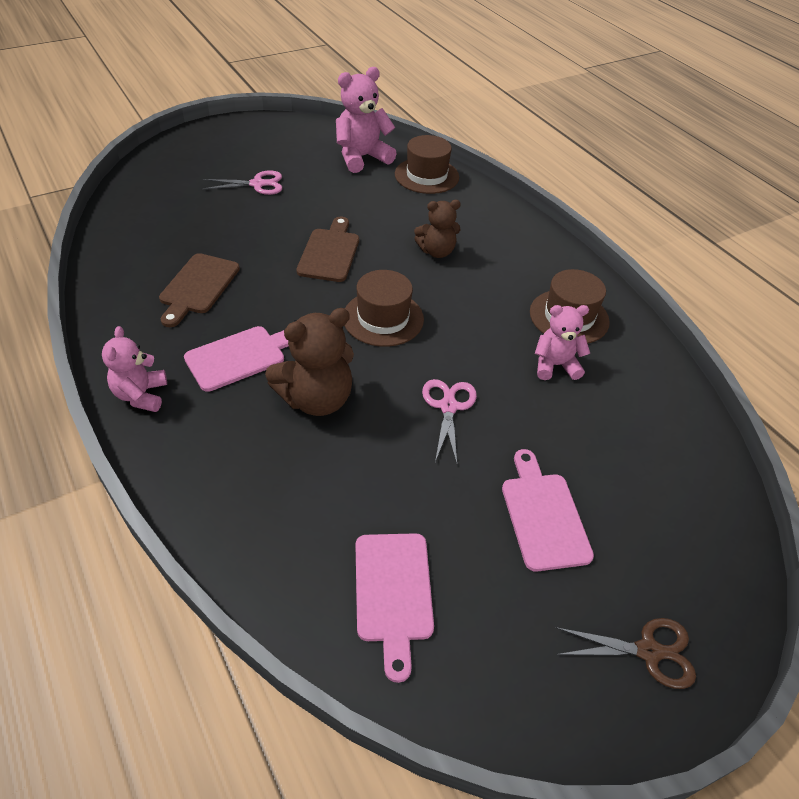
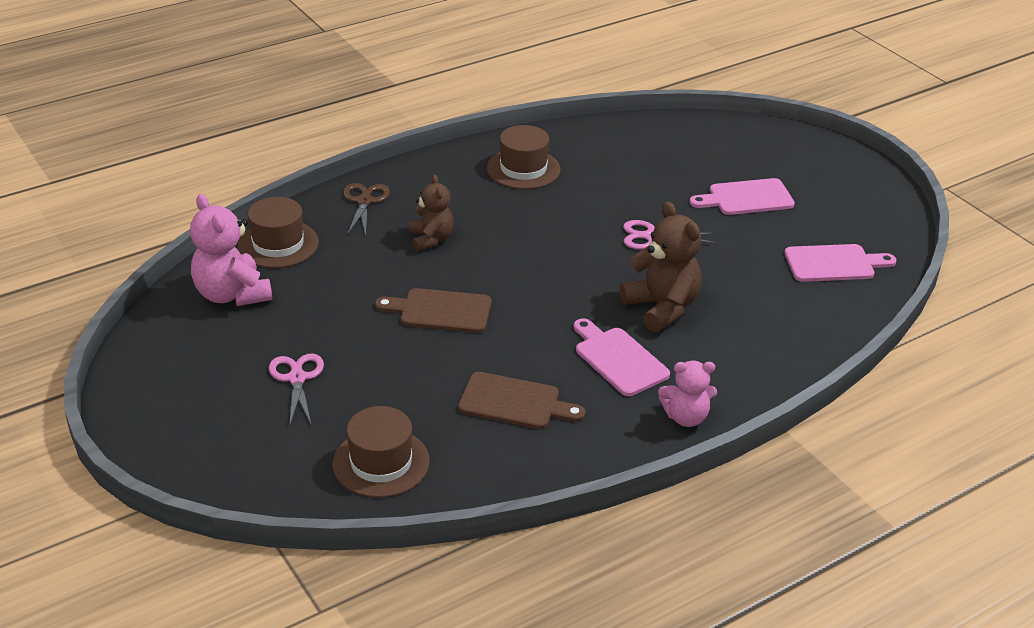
camera: 90 degrees left, 10 degrees down
(383, 318) = (544, 272): brown hat -> brown hat (381, 462)
(555, 365) = (588, 181): pink teddy bear -> none
(648, 651) = (833, 168): brown scissors -> brown scissors (364, 201)

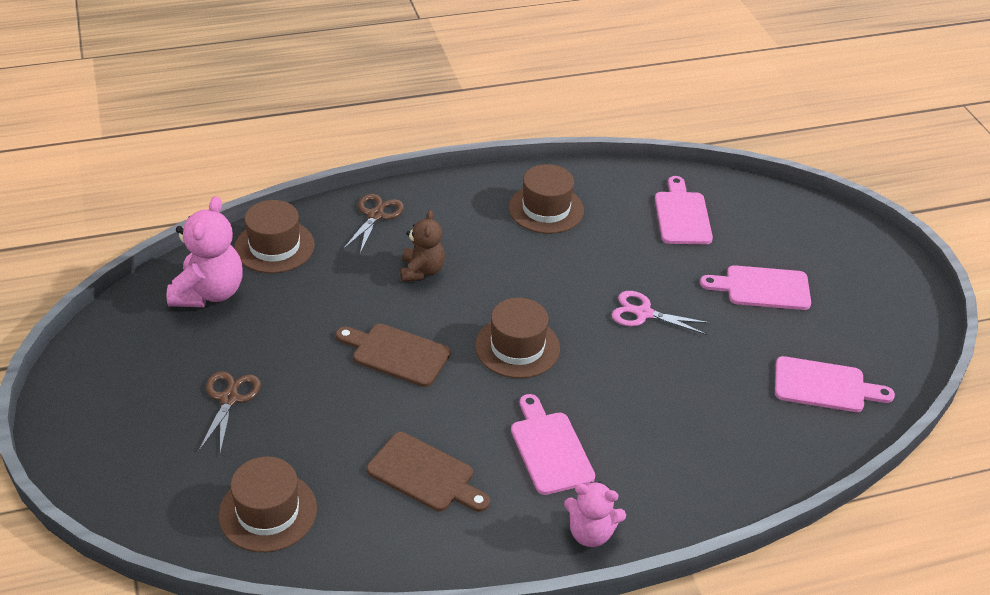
camera: 15 degrees right, 5 degrees up
(232, 294) = (209, 293): pink teddy bear -> pink teddy bear turned 150 degrees counterclockwise
(297, 378) = (229, 399): pink scissors -> brown scissors
(550, 284) = (517, 347): none -> brown hat
(649, 153) = (682, 215): none -> pink cutting board
(661, 308) = (619, 399): brown teddy bear -> none

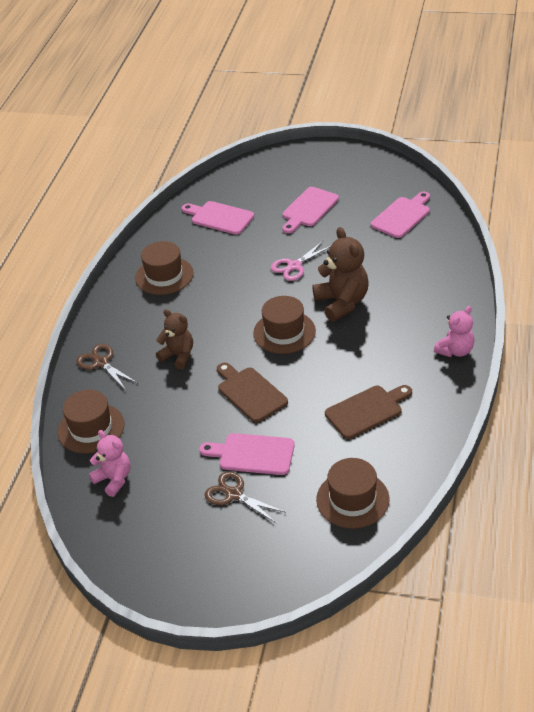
camera: 55 degrees left, 0 degrees up
(209, 293) = (114, 479): pink teddy bear -> pink teddy bear, size x0.64
(396, 354) = (250, 393): brown cutting board -> brown cutting board turned 90 degrees clockwise
(550, 449) = (380, 346): pink cutting board -> pink cutting board (252, 454)
(606, 383) = (342, 303): none -> brown teddy bear

